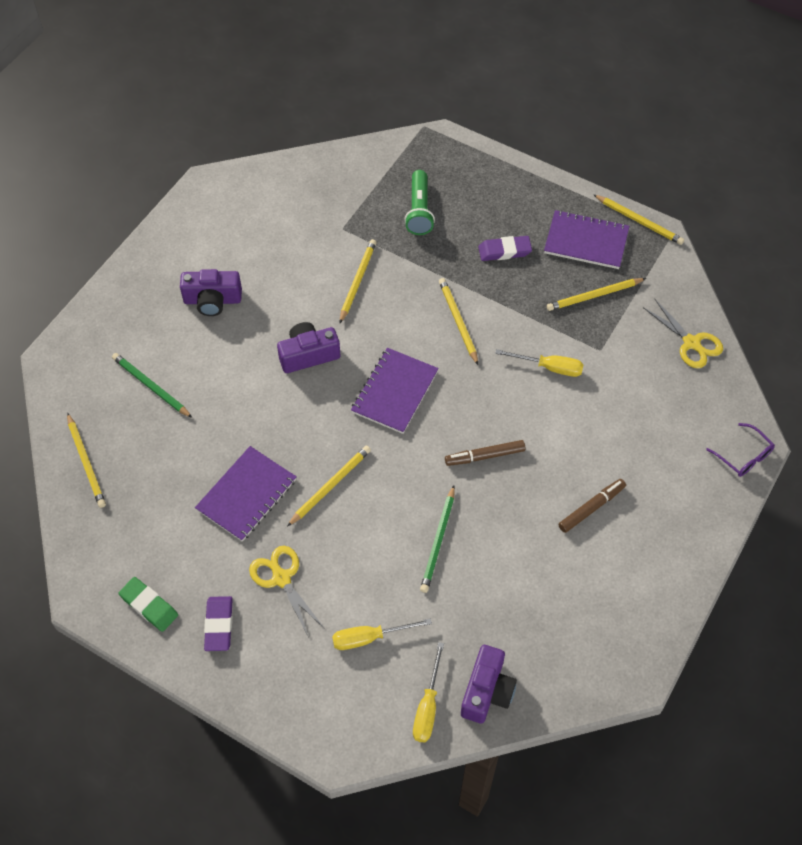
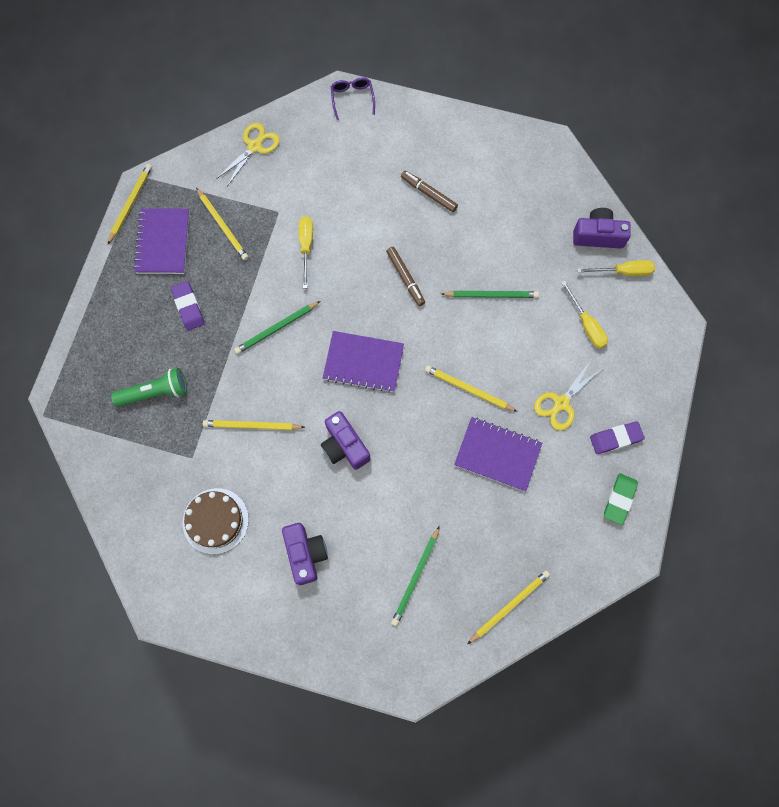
camera: 105 degrees left, 15 degrees up
(273, 236) = (215, 521): none -> brown cake
(458, 321) = (276, 329): yellow pencil -> green pencil
(743, 456) = (352, 98): purple glasses -> purple glasses turned 45 degrees counterclockwise

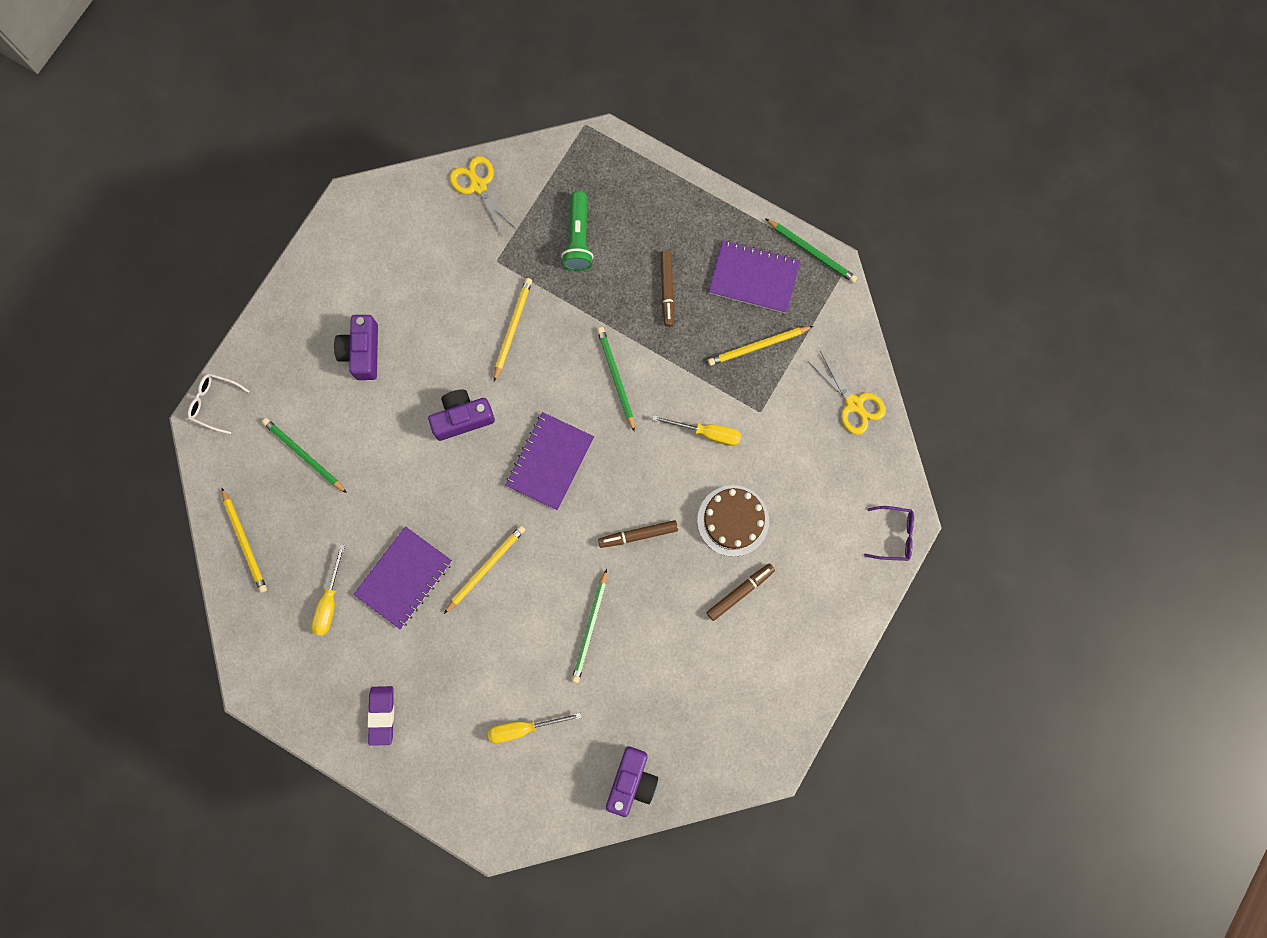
camera: 105 degrees right, 5 degrees up
(130, 204) = (812, 252): yellow pencil -> green pencil
(188, 307) = (667, 290): purple eraser -> brown marker
(215, 521) = (423, 271): brown cake -> brown cake (733, 520)
(305, 554) = (362, 352): purple camera -> purple camera turned 90 degrees clockwise
(389, 680) = (214, 403): none -> white glasses
(561, 403) = (440, 667): yellow scissors -> yellow scissors (478, 186)
(619, 499) = (315, 695): green eraser -> none
(623, 272) = (576, 796): yellow screwdriver -> yellow screwdriver (329, 601)

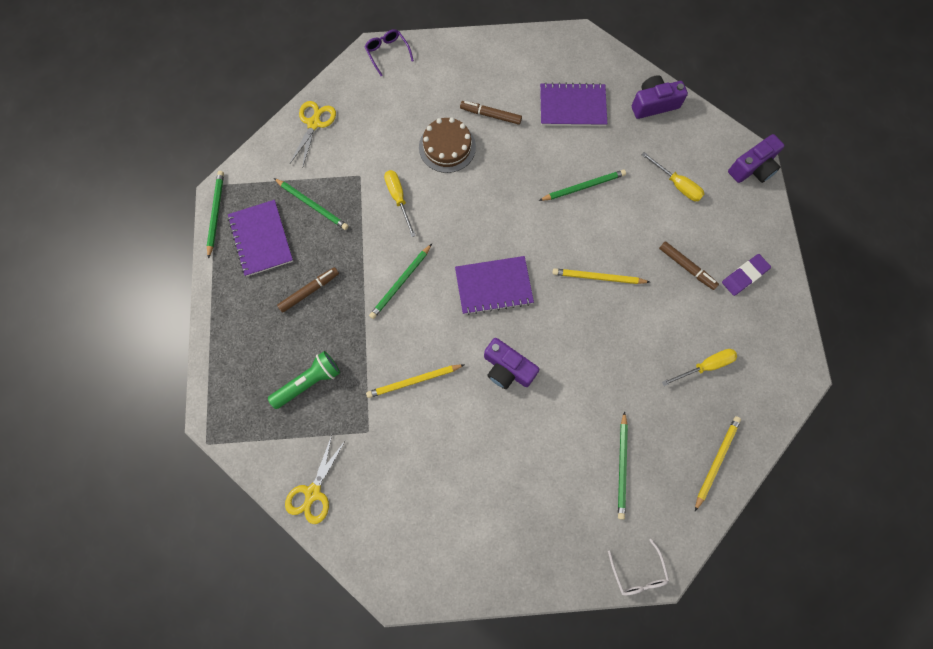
camera: 125 degrees left, 5 degrees down
(362, 352) = (512, 483): purple camera -> purple camera (752, 168)
(404, 578) = (648, 327): purple notebook -> purple notebook (572, 106)
(638, 535) = (500, 197): brown marker -> brown marker (686, 267)
(758, 346) = (312, 205): yellow pencil -> green pencil

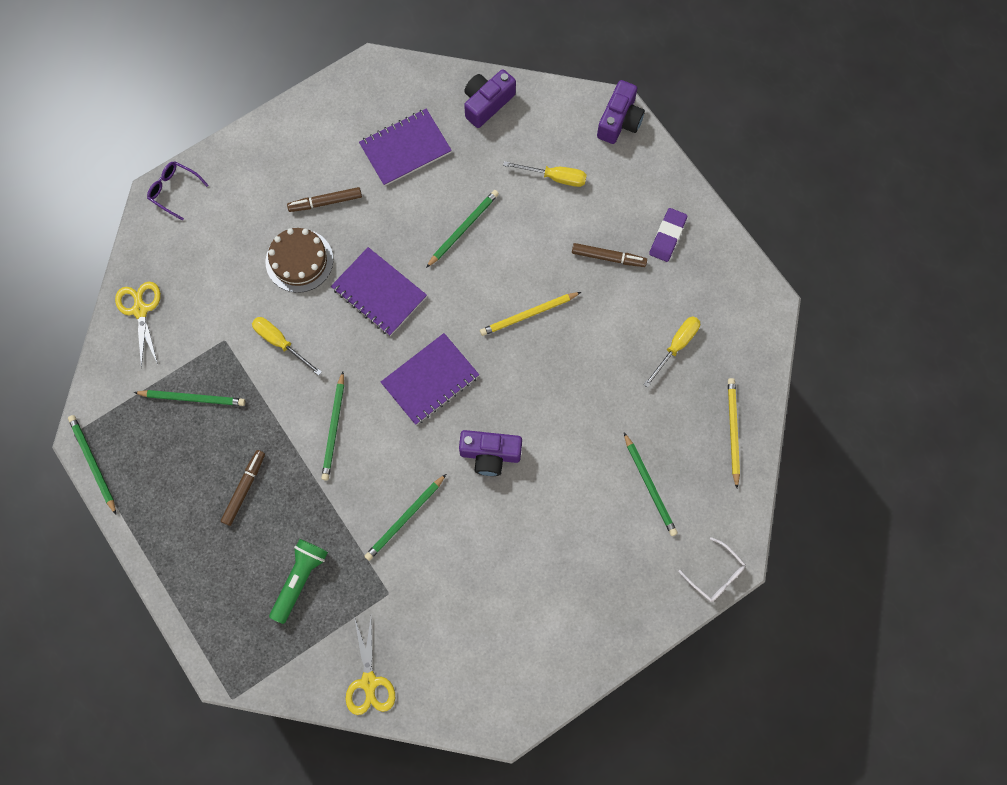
camera: 30 degrees left, 0 degrees up
(261, 239) = (159, 463): purple notebook -> purple notebook (379, 293)
(414, 381) = (405, 518): yellow pencil -> green pencil

